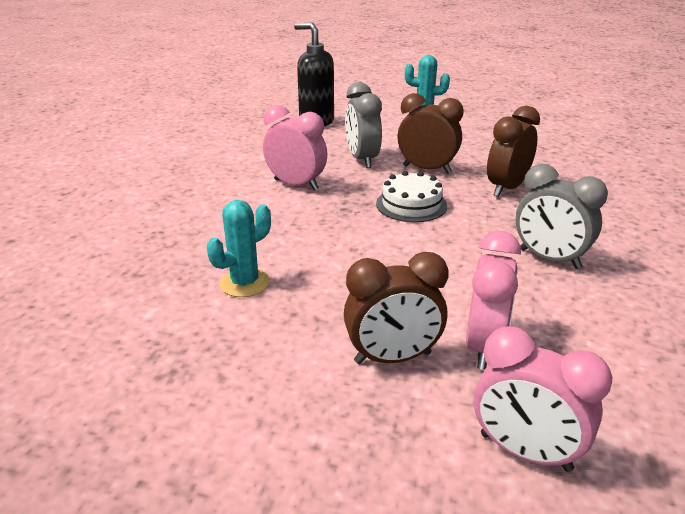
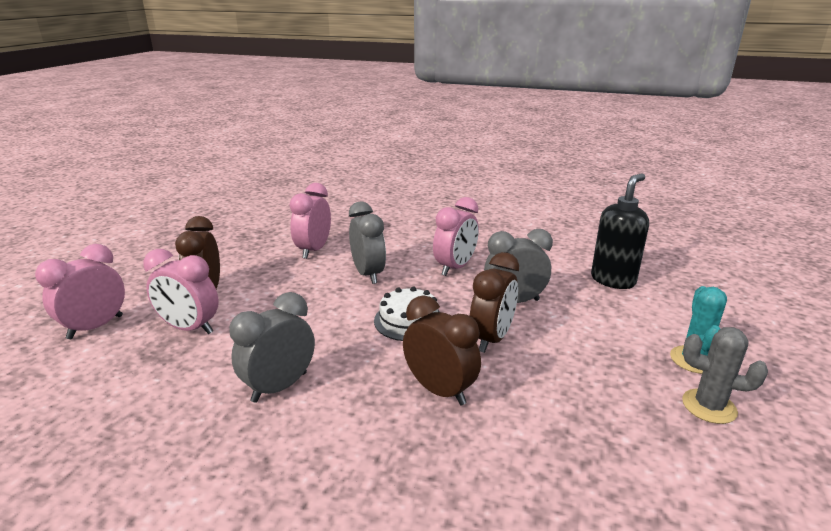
camera: 95 degrees right, 5 degrees down
(244, 283) = (314, 250): turquoise cactus -> pink clock
(317, 233) = (368, 274): none -> grey clock
(471, 114) = (709, 406): none -> grey cactus

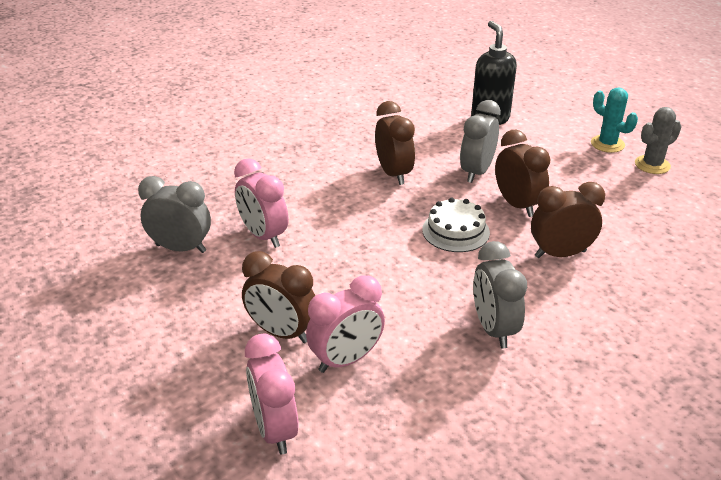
camera: 55 degrees left, 10 degrees up
(368, 274) = (354, 222): grey clock -> grey clock (181, 248)
(455, 268) = (393, 174): pink clock -> brown clock

